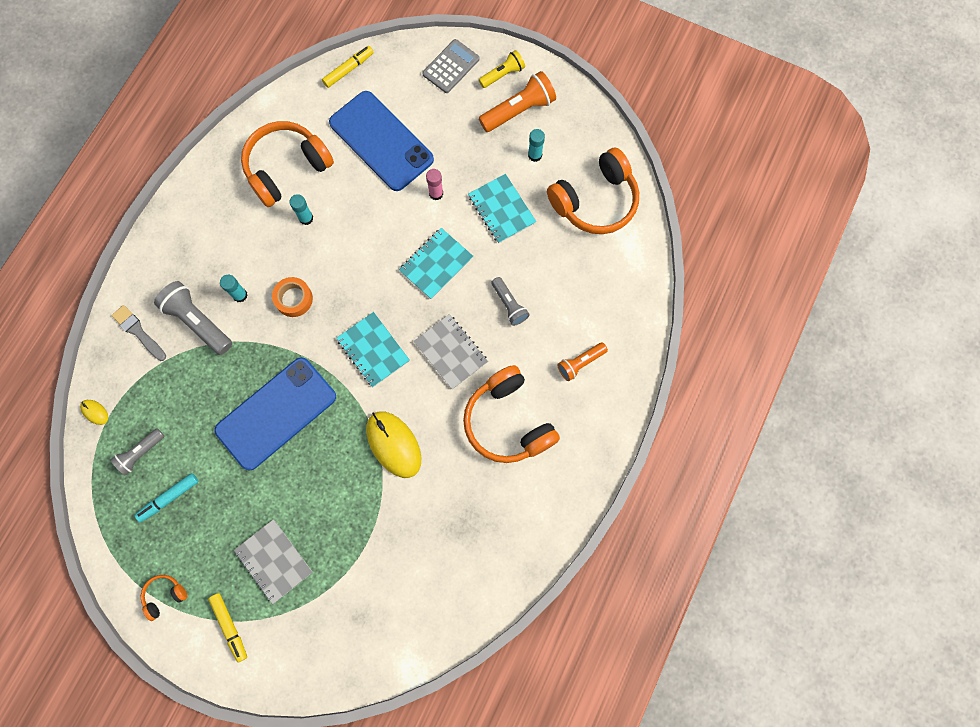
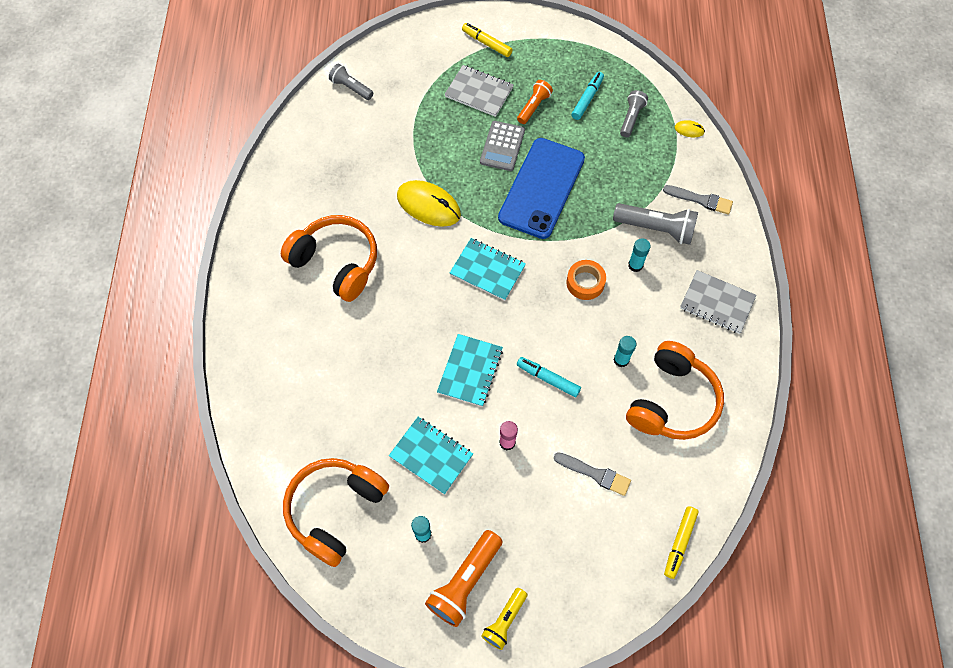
camera: 155 degrees right, 10 degrees down
(165, 595) = (547, 42): orange headphones -> none
(375, 229) = (548, 379): none -> turquoise marker
(381, 141) = (595, 474): blue phone -> grey brush
(451, 66) = (569, 602): grey calculator -> grey calculator (502, 146)
(451, 352) = (416, 298): grey notebook -> grey notebook (717, 303)
(509, 304) = (380, 363): grey flashlight -> grey flashlight (351, 88)
(580, 363) = (289, 339): orange flashlight -> orange flashlight (533, 106)

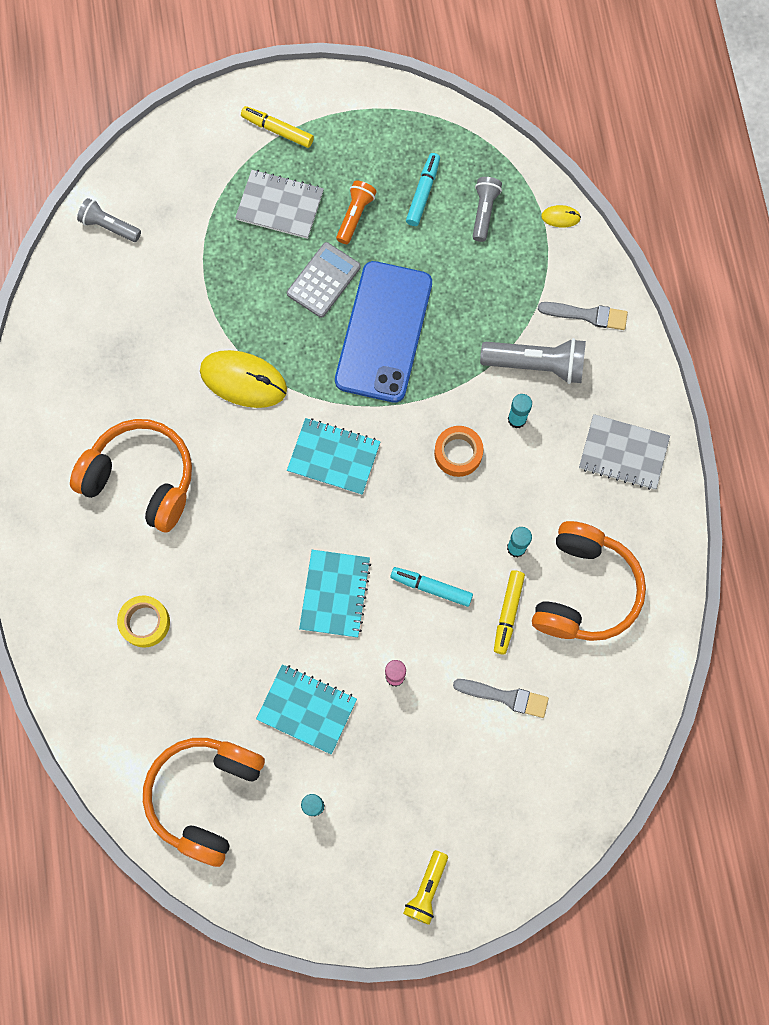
camera: 10 degrees left, 10 degrees up
(316, 368) = (145, 622): none -> yellow tape
(465, 582) = (374, 853): orange flashlight -> none
(502, 146) = (323, 280): grey calculator -> grey calculator turned 150 degrees counterclockwise
(679, 543) = (614, 762): yellow marker -> yellow marker (508, 613)

